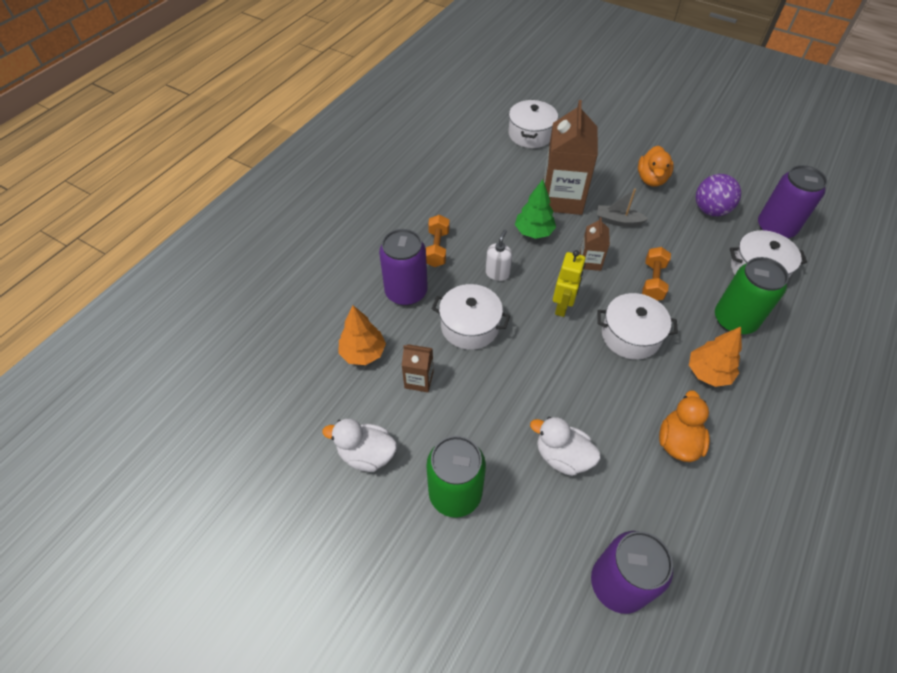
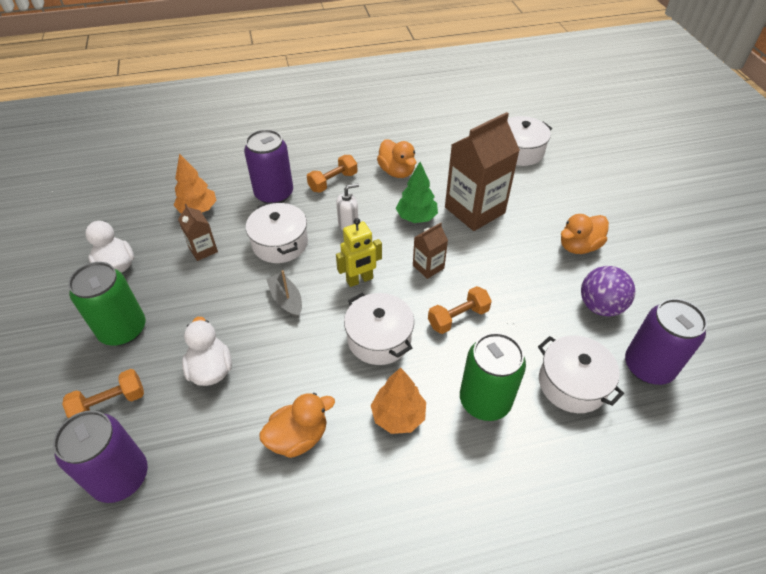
camera: 45 degrees right, 5 degrees down
(471, 207) = (397, 171): none -> orange duck
(532, 550) = (110, 403): none -> orange dumbbell
(618, 221) = (497, 256): grey boat -> grey boat (286, 300)

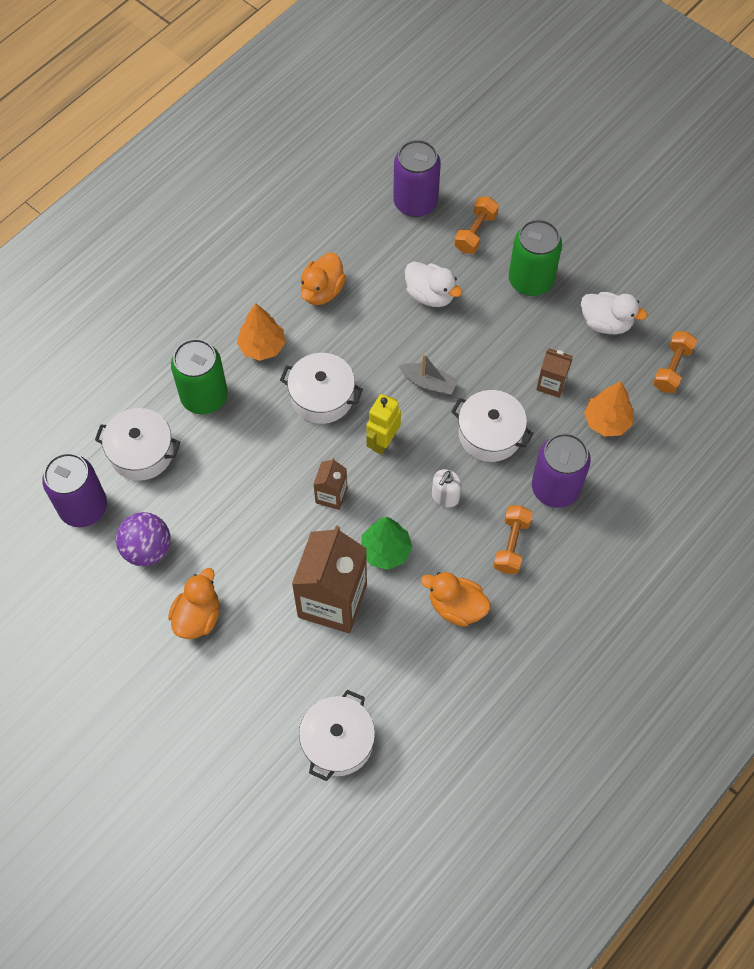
camera: 145 degrees right, 15 degrees up
(458, 317) = (269, 457): orange dumbbell -> orange dumbbell (672, 368)

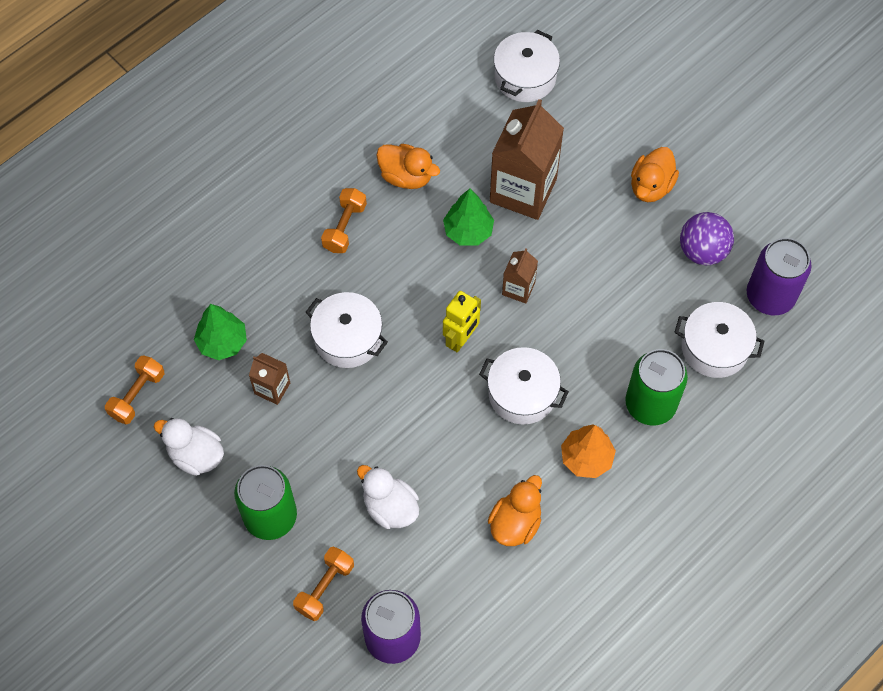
camera: 175 degrees left, 0 degrees up
(428, 383) = (405, 400): grey boat -> none
(445, 497) = (403, 278): white soap dispenser -> none
(555, 488) = (291, 278): purple can -> none
(607, 421) = (222, 342): orange tree -> green tree

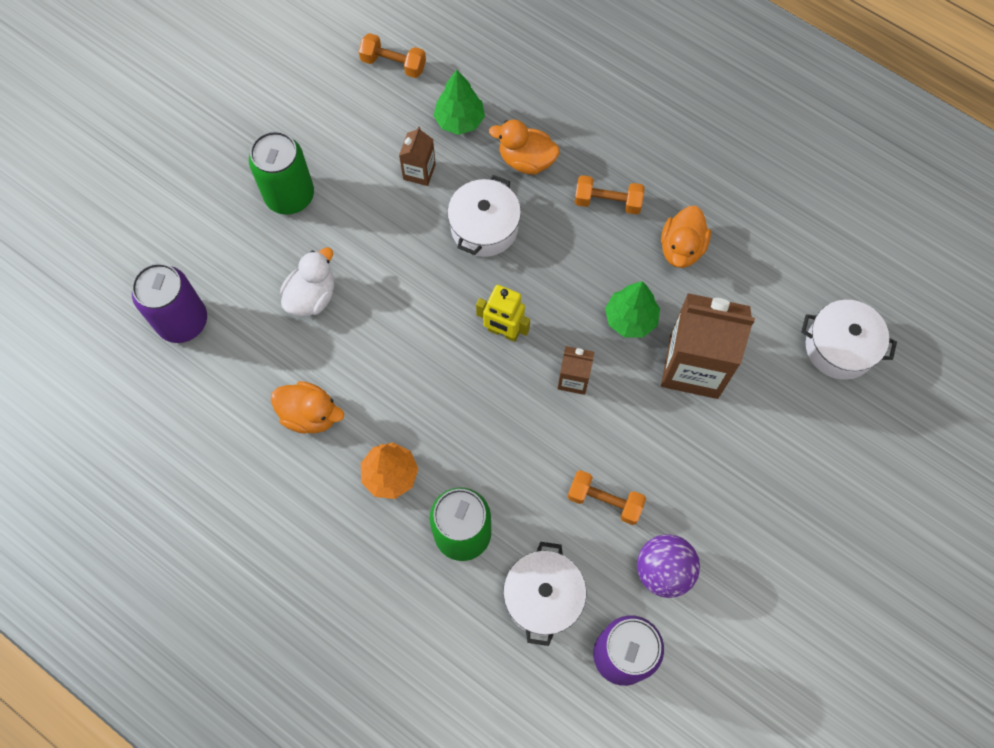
camera: 80 degrees right, 5 degrees up
(196, 455) = (341, 123): white duck -> none
(325, 587) = (225, 254): orange dumbbell -> orange dumbbell (604, 501)
(522, 394) = (452, 400): white pot -> none
(651, 186) = (733, 502): orange duck -> orange duck (526, 160)

